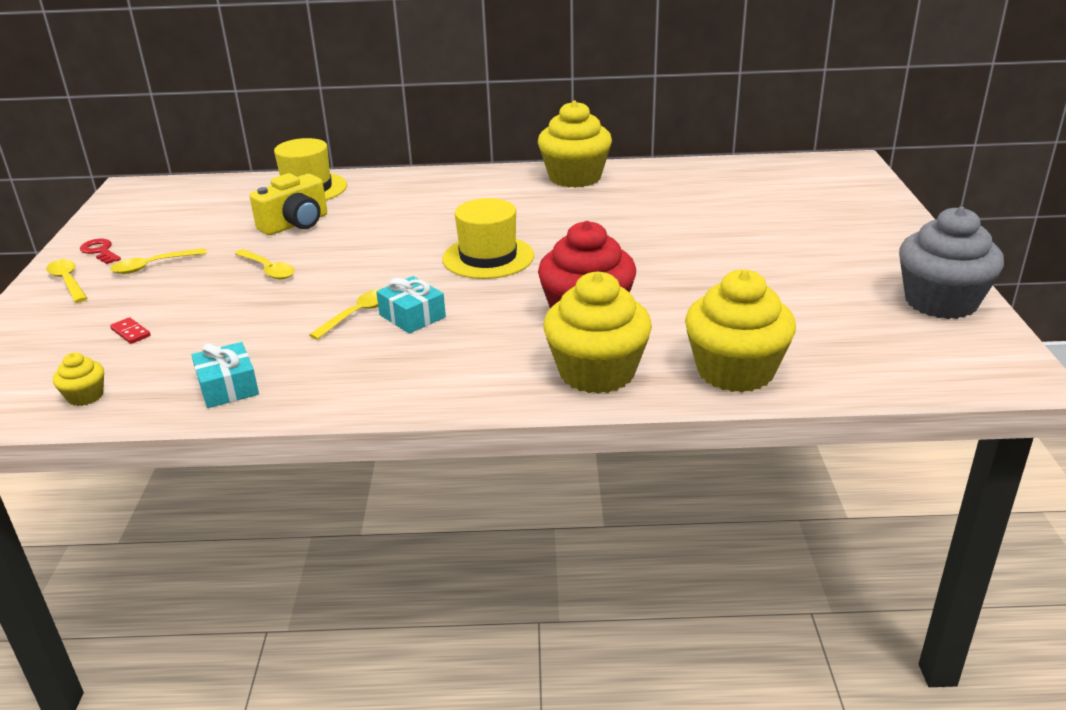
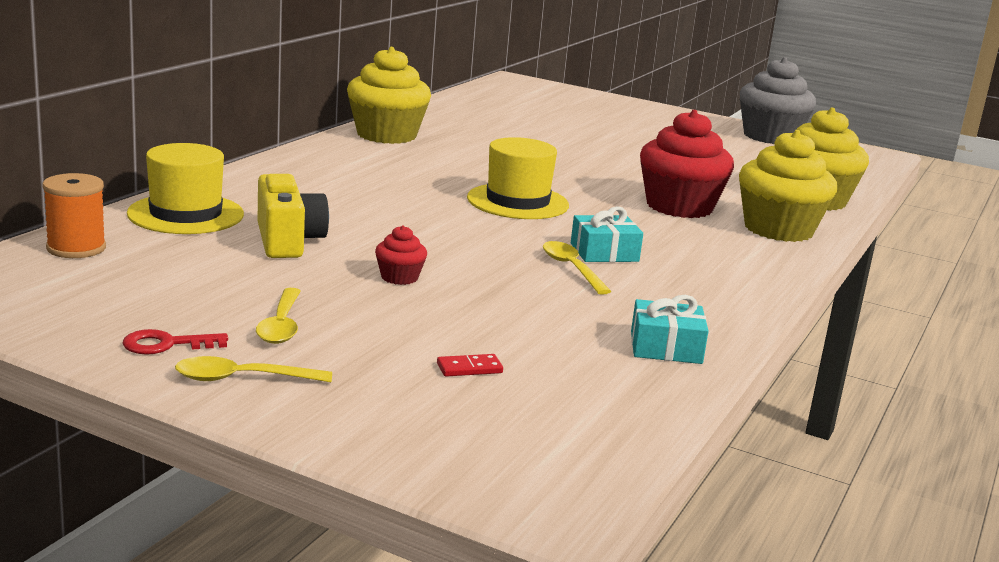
camera: 65 degrees left, 10 degrees down
(85, 396) = (610, 416): yellow cupcake -> none
(218, 188) = (76, 248): none -> orange spool
(268, 270) = (399, 277): yellow spoon -> red cupcake

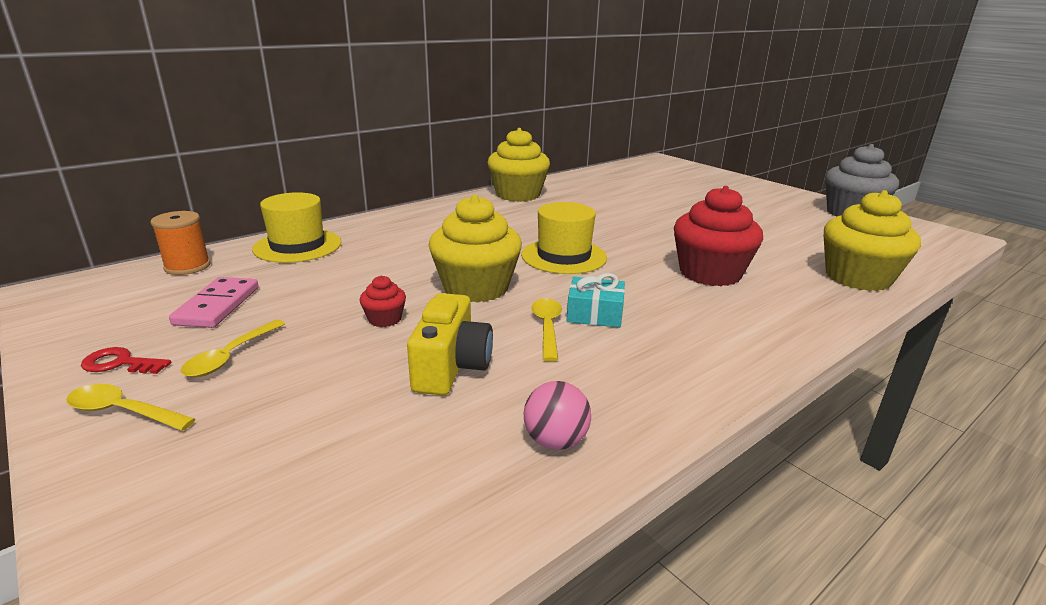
camera: 25 degrees right, 5 degrees up
(188, 284) = (217, 306): none -> pink domino
(288, 241) = (340, 275): yellow camera -> yellow camera (451, 367)
(469, 368) = (328, 434): red domino -> none
(666, 347) = (555, 441): turquoise gift -> pink ball
(778, 229) = (796, 306): yellow cupcake -> yellow cupcake (476, 288)

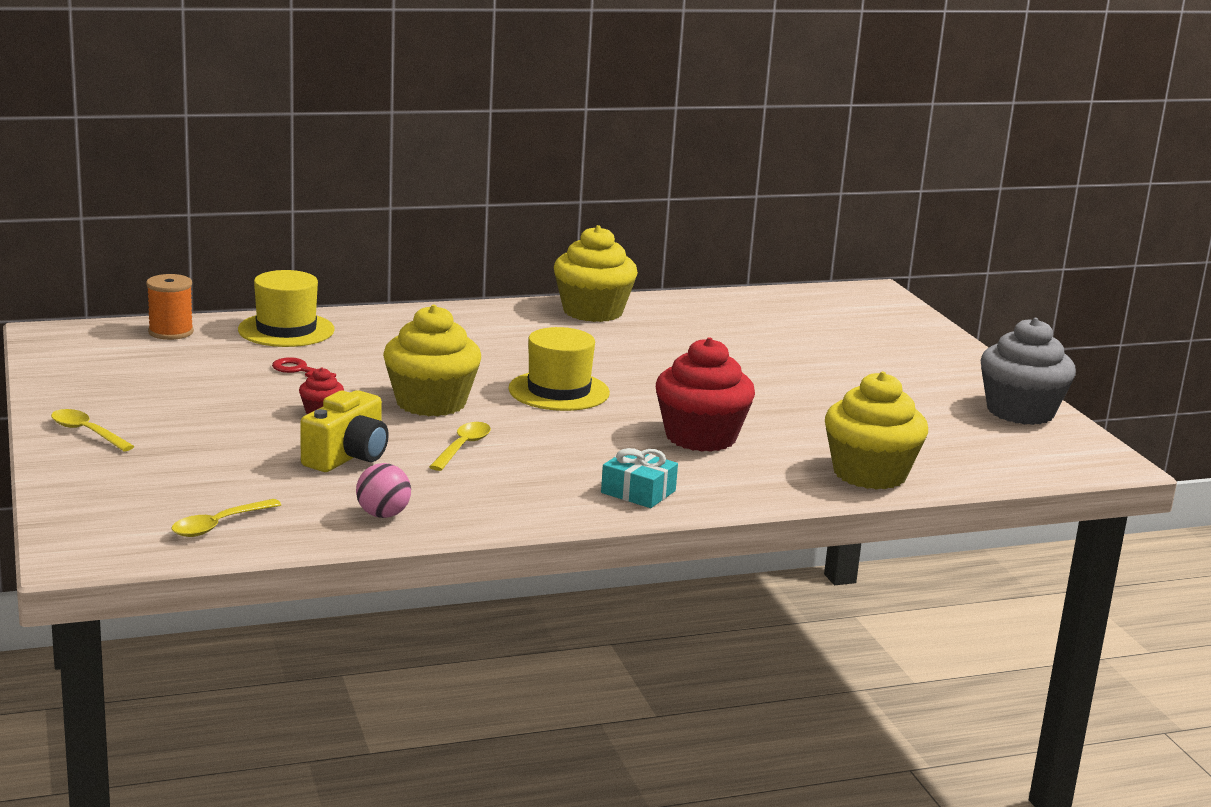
camera: 20 degrees right, 5 degrees down
(120, 363) = (92, 401): red key -> red key (299, 370)
(217, 306) = (183, 373): pink domino -> none
(230, 356) = (176, 413): yellow spoon -> yellow spoon (219, 525)
(595, 314) = (522, 446): turquoise gift -> turquoise gift (638, 492)

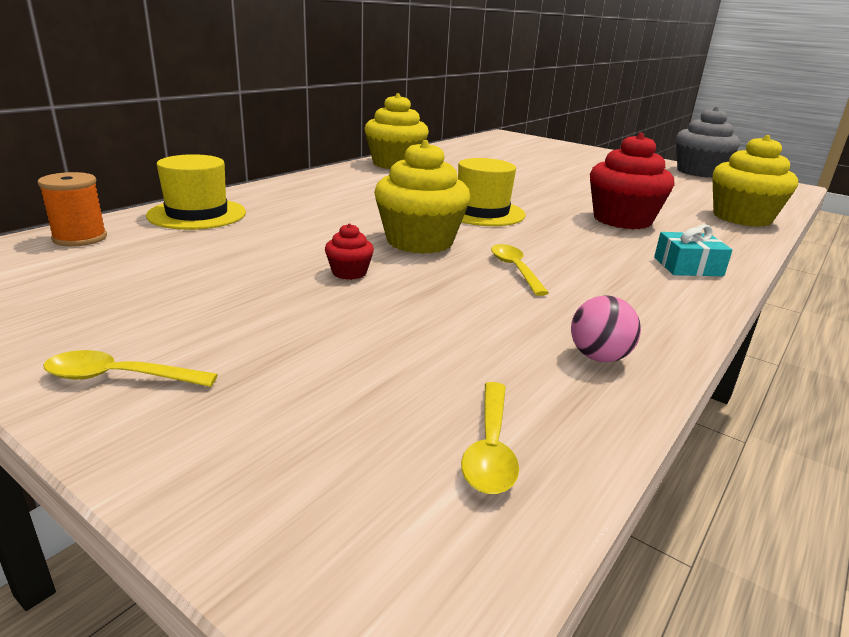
camera: 35 degrees left, 5 degrees up
(299, 370) = (264, 242): red key -> none
(348, 457) = (451, 307): yellow camera -> none

